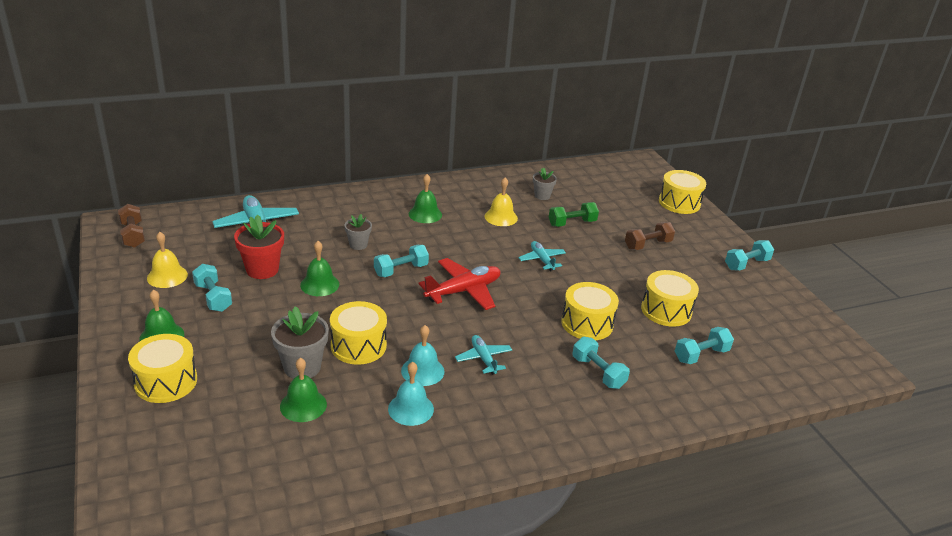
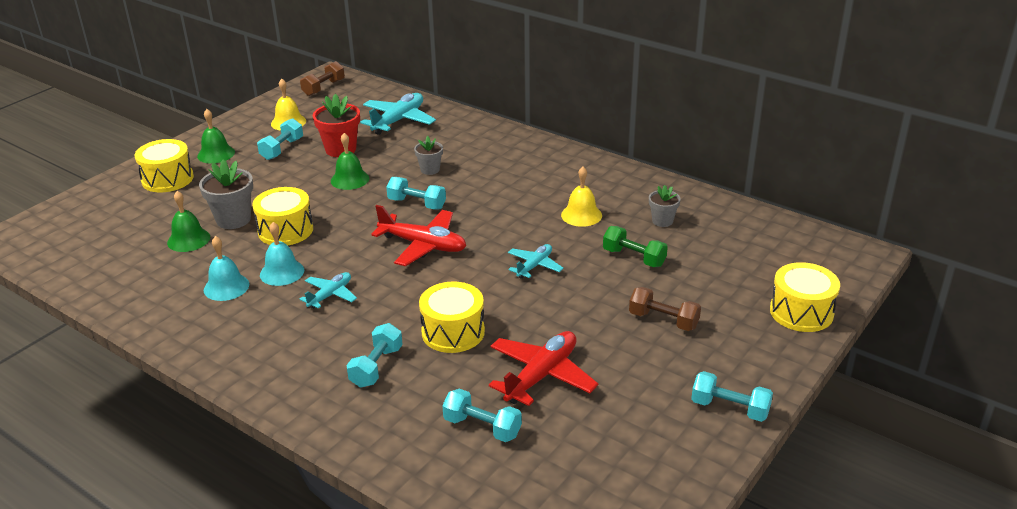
camera: 60 degrees right, 0 degrees up
(425, 214) = (526, 177): green bell -> none
(666, 310) = (541, 376): yellow drum -> red plane

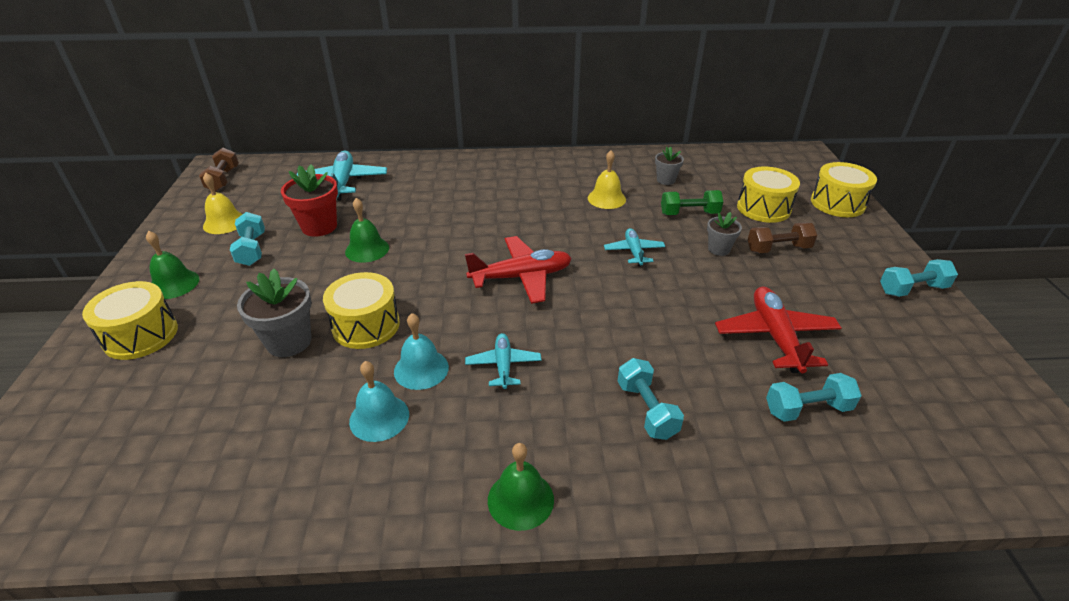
camera: 40 degrees left, 5 degrees up
(188, 240) = (260, 389): green bell -> green bell (520, 499)
(417, 204) = (463, 244): turquoise dumbbell -> none
(430, 170) = (433, 212): grey flower pot -> grey flower pot (719, 249)
(453, 332) = (658, 339): yellow drum -> yellow drum (763, 208)

